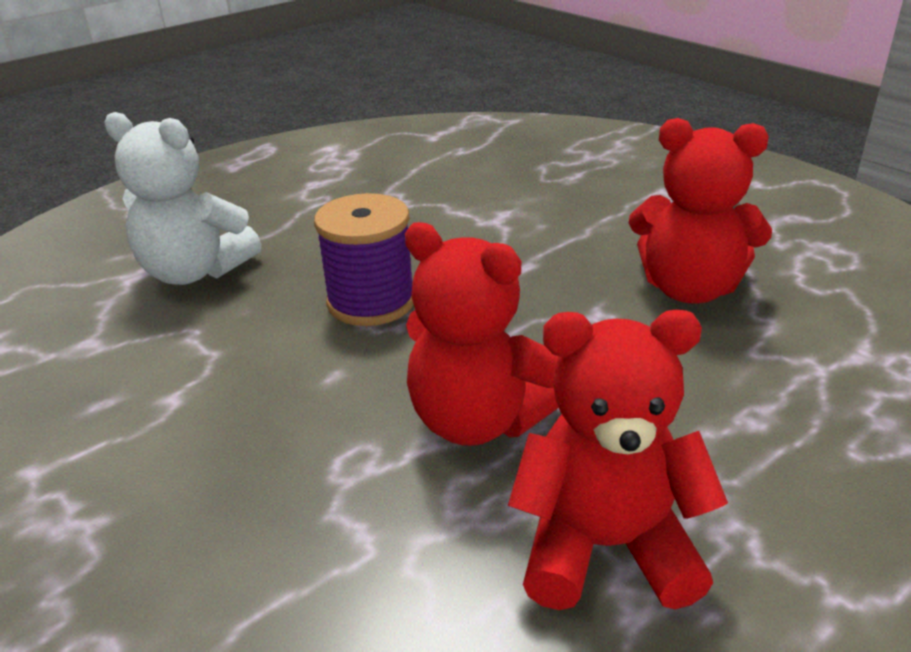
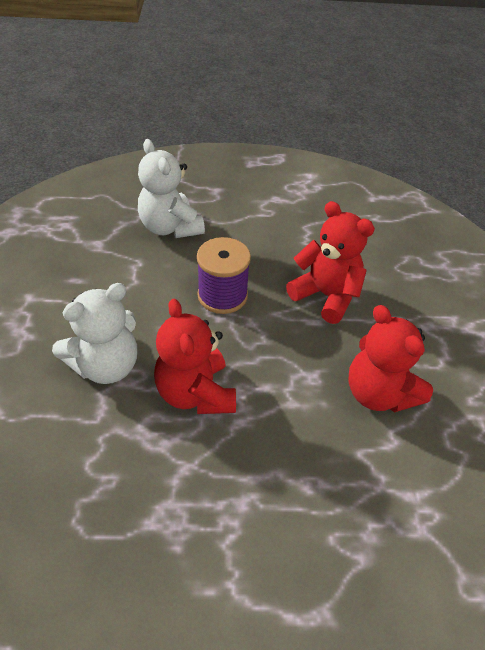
camera: 35 degrees right, 15 degrees up
(295, 473) = (106, 365): none -> white teddy bear
(605, 547) = (174, 488): red teddy bear -> red teddy bear (326, 296)

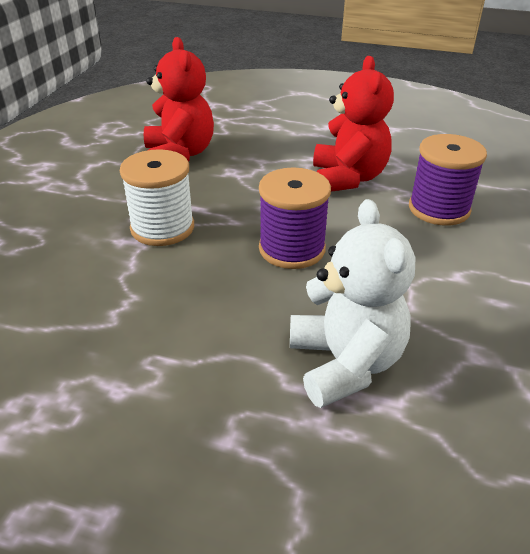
camera: 160 degrees left, 10 degrees down
(106, 365) = (439, 209): white teddy bear -> purple spool
(326, 296) = (162, 228): red teddy bear -> white spool

